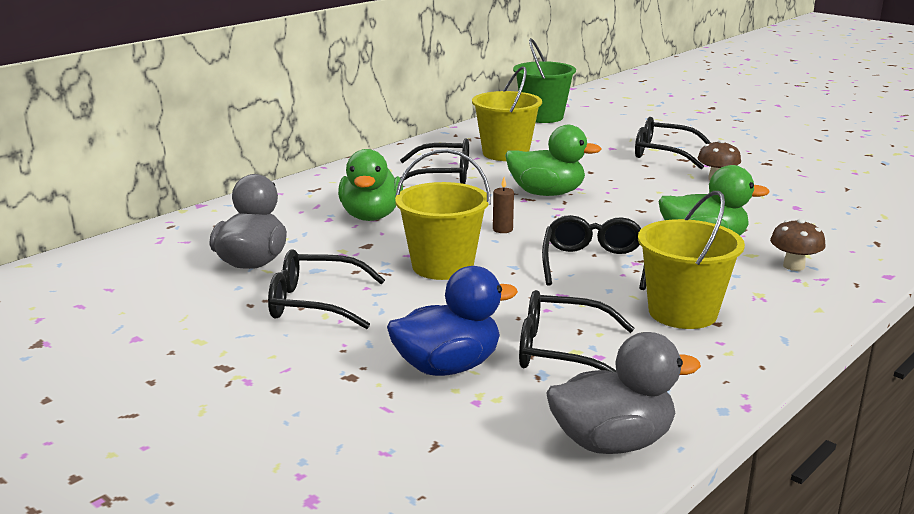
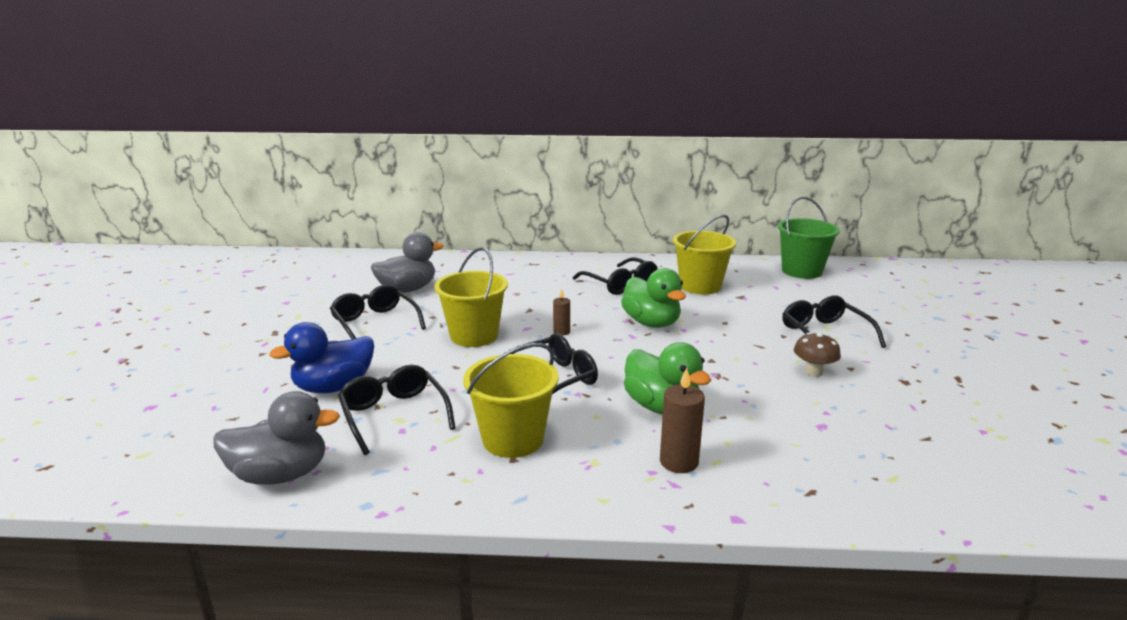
camera: 50 degrees right, 0 degrees up
(371, 216) = (518, 291): green duck -> none
(448, 367) = (334, 387): blue duck -> blue duck turned 120 degrees clockwise
(612, 442) = (280, 475): grey duck -> grey duck turned 45 degrees counterclockwise
(793, 266) = (678, 462): brown mushroom -> brown candle

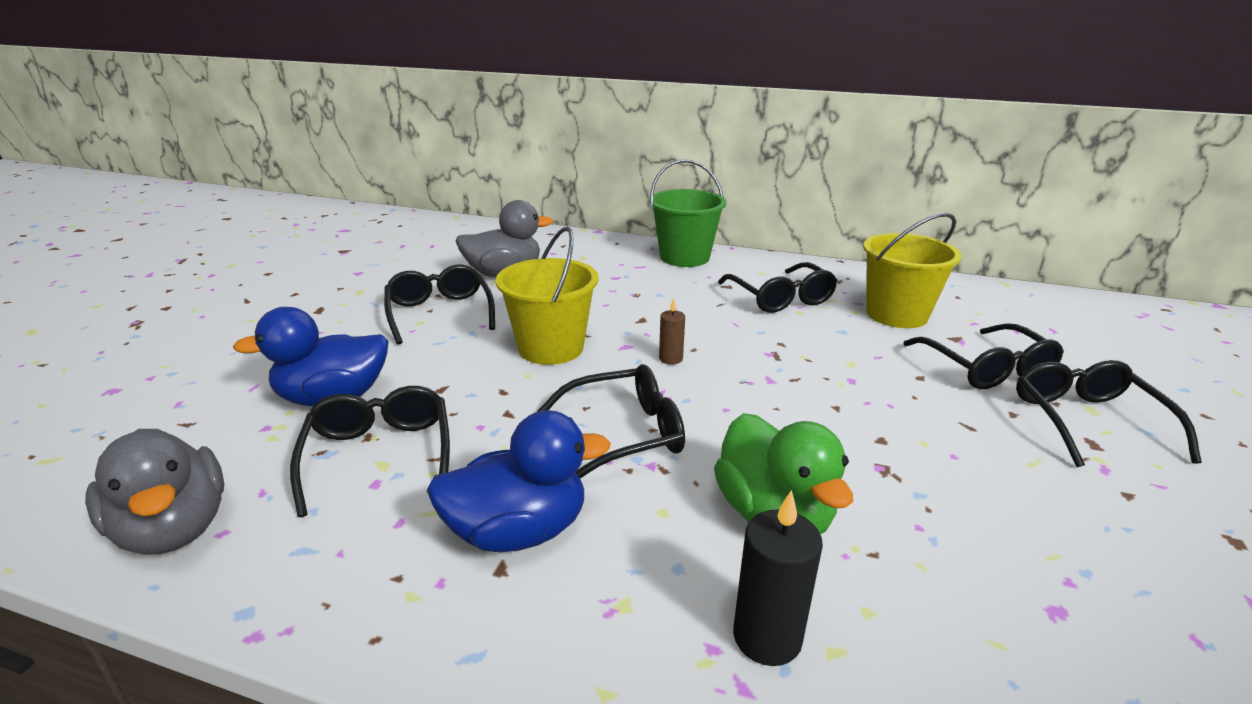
camera: 15 degrees right, 5 degrees up
(280, 475) = (174, 529): grey duck -> grey duck turned 45 degrees clockwise
(513, 439) = (518, 531): yellow bucket -> blue duck
(651, 323) = (806, 363): green duck -> none
(678, 462) = (767, 637): brown candle -> black candle
(763, 312) = (986, 368): none -> black glasses
(801, 271) = (1062, 309): green bucket -> green bucket (684, 257)
(813, 372) = (1056, 491): brown mushroom -> none

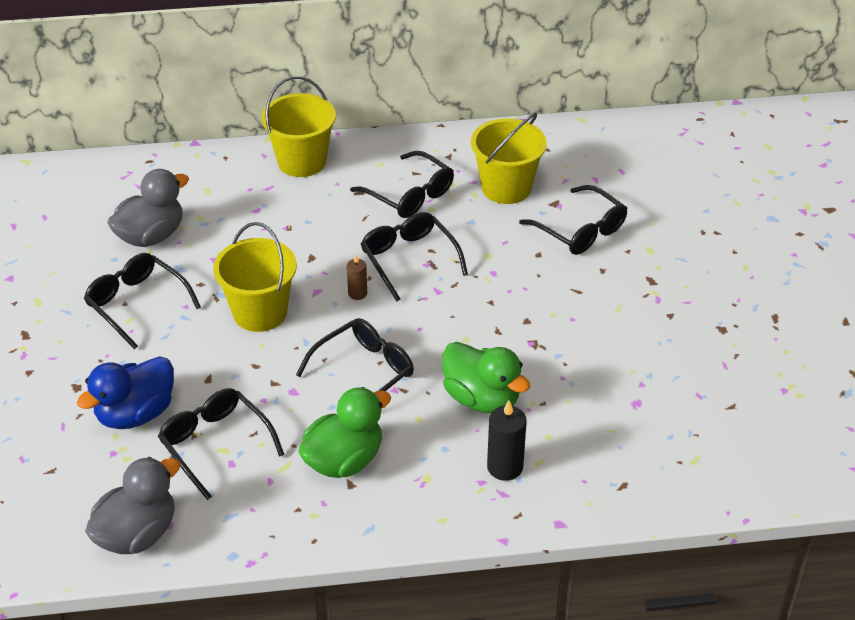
camera: 25 degrees left, 15 degrees up
(174, 529) = (137, 534): grey duck -> grey duck turned 75 degrees counterclockwise
(518, 531) = (344, 460): blue duck -> green duck
(684, 257) = (302, 161): green bucket -> yellow bucket
(1087, 421) = (647, 262): black glasses -> black glasses (409, 259)

